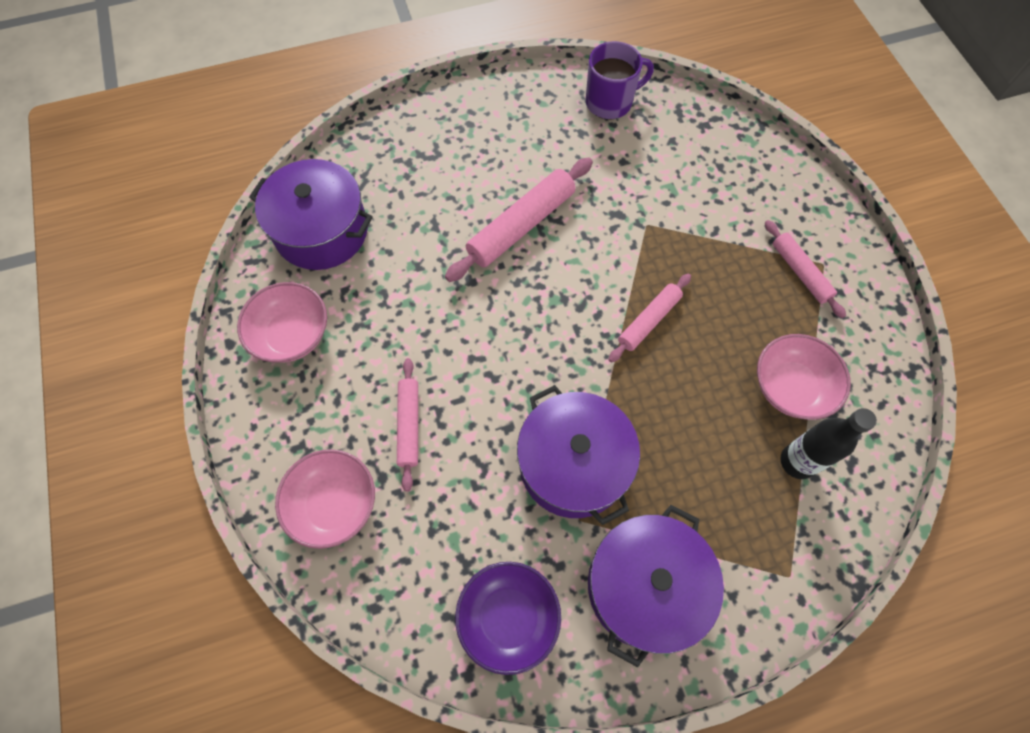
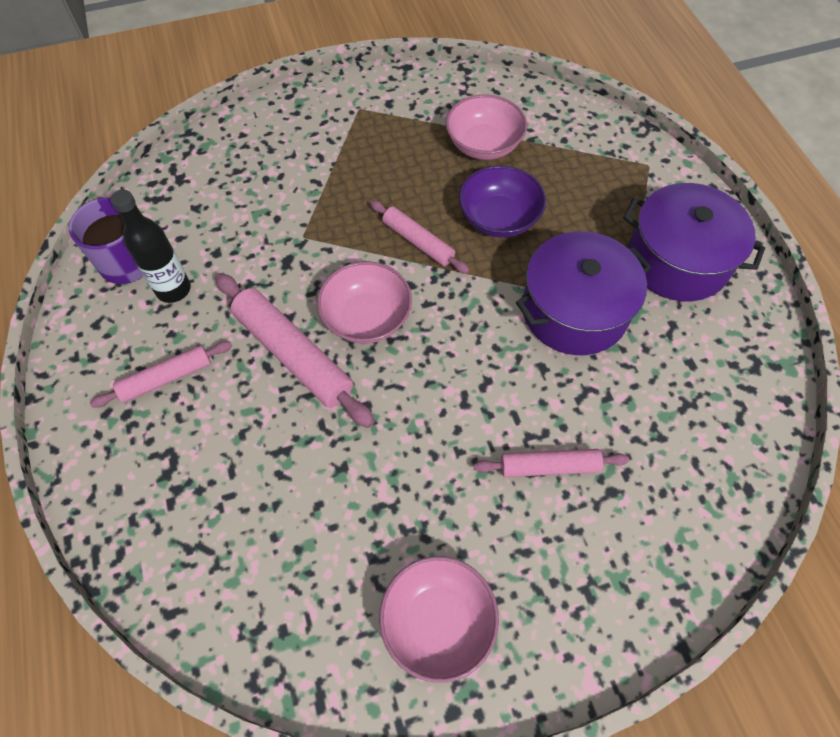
camera: 90 degrees left, 5 degrees down
(321, 231) = (277, 599): purple pot -> none
(334, 504) = (649, 542): pink bowl -> pink bowl (366, 318)
(508, 617) = (728, 366): purple bowl -> purple bowl (499, 218)
(797, 462) = (552, 149): black bottle -> black bottle (173, 289)
(800, 272) = (367, 125): pink rolling pin -> pink rolling pin (166, 378)

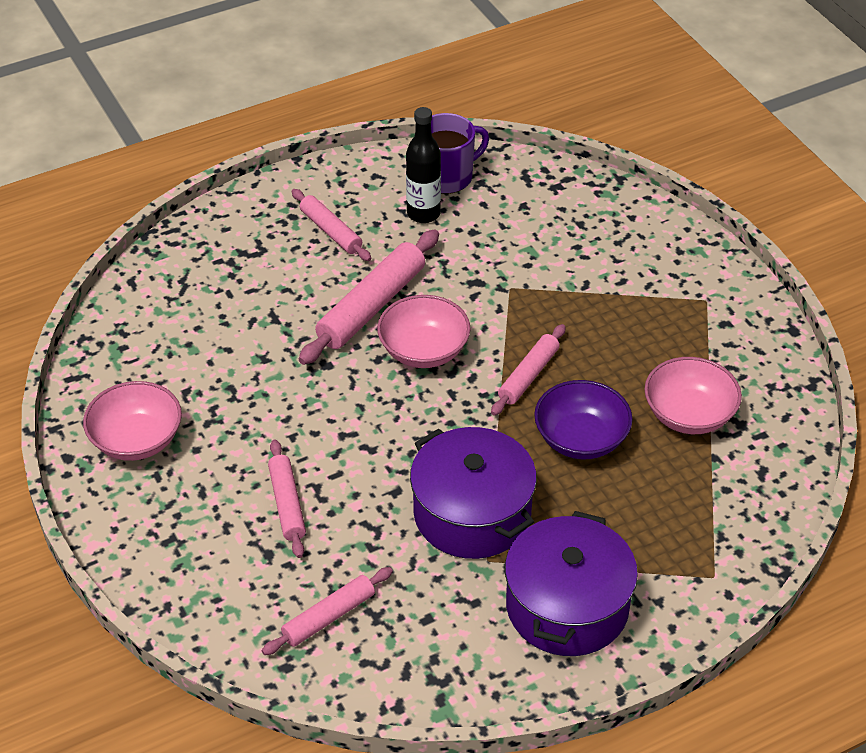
camera: 80 degrees right, 15 degrees down
(689, 444) = (328, 617): none -> pink rolling pin

